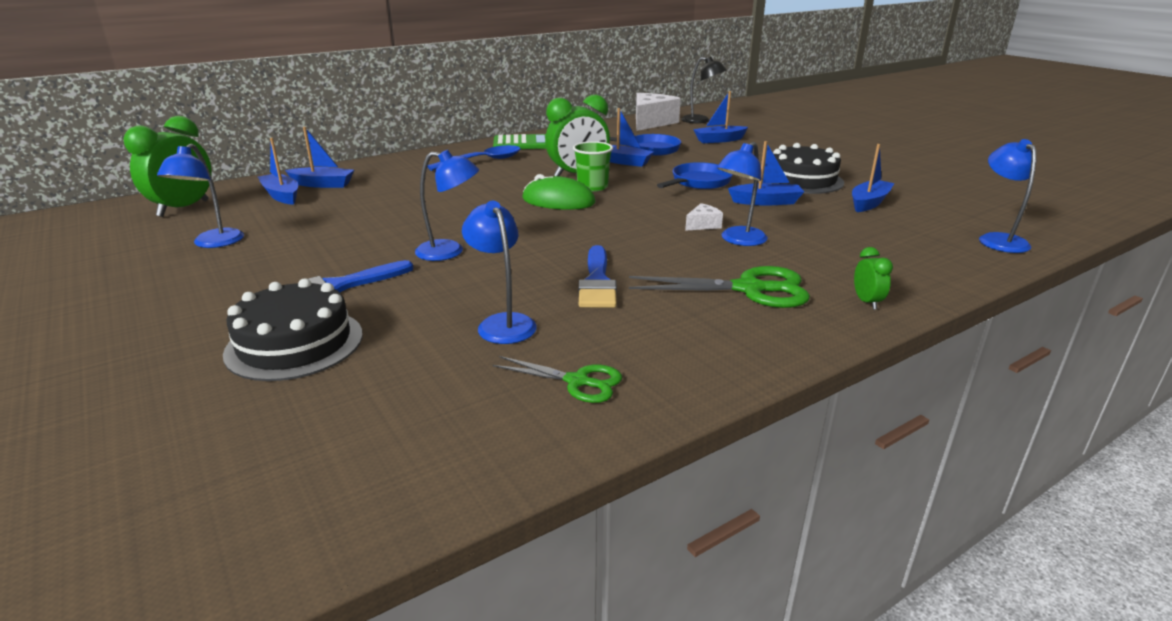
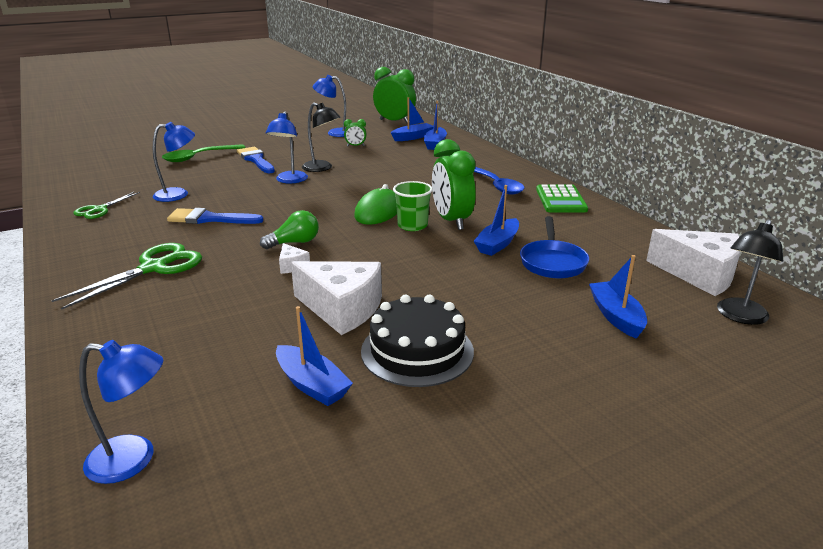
camera: 95 degrees right, 0 degrees up
(295, 343) = (198, 157): black cake -> green spoon
(401, 237) = (322, 168): none -> black lamp
(650, 229) = (294, 242): none -> green light bulb
(698, 182) = (418, 278): blue pan -> none
(738, 240) = (247, 277): blue lamp -> none
(749, 289) = (154, 268): green scissors -> green scissors turned 150 degrees counterclockwise
(766, 202) = (342, 309): blue boat -> white cheese
(867, 302) = (87, 313): green clock -> green clock (355, 146)

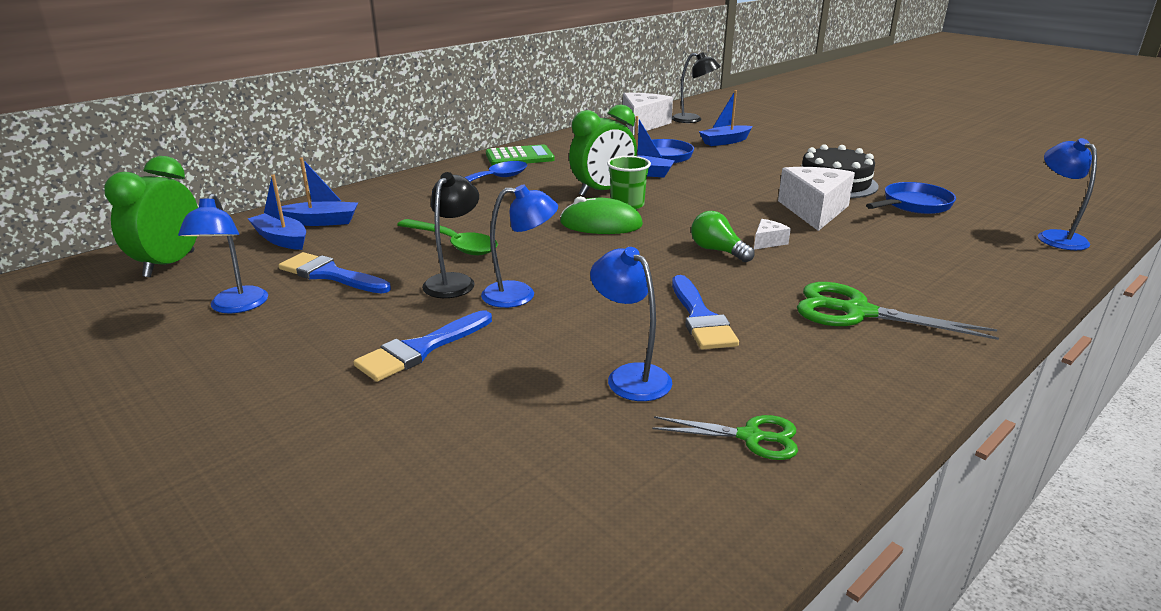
camera: 105 degrees left, 0 degrees up
(198, 157) = (413, 425): green spoon -> green spoon (453, 244)
(312, 385) = (913, 205): blue boat -> blue pan
(355, 146) = (330, 274): green clock -> blue brush

